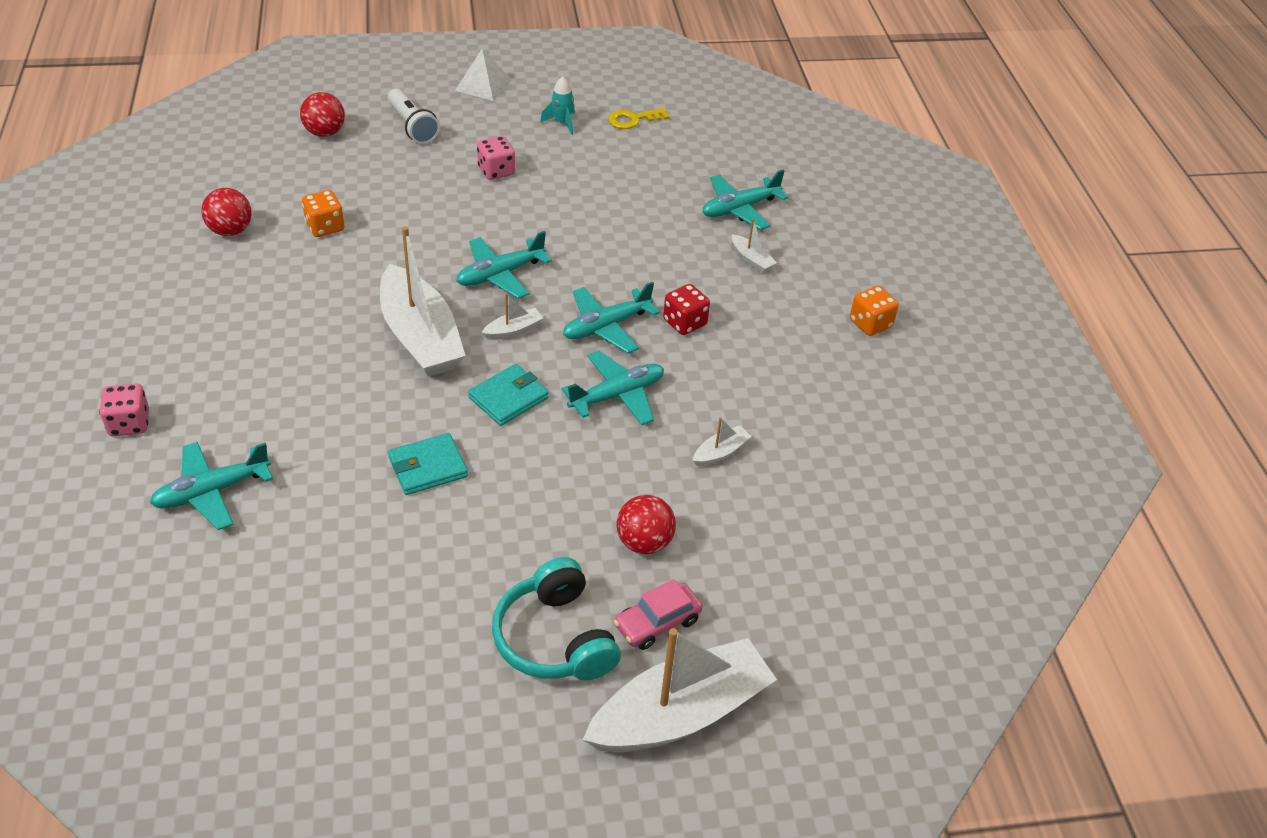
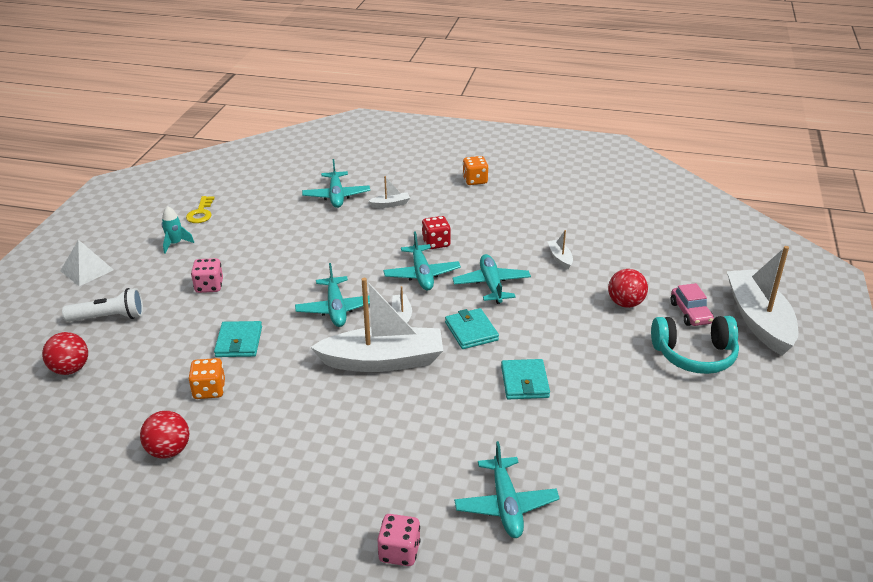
camera: 65 degrees left, 10 degrees down
(409, 222) = (239, 342): none -> turquoise wallet

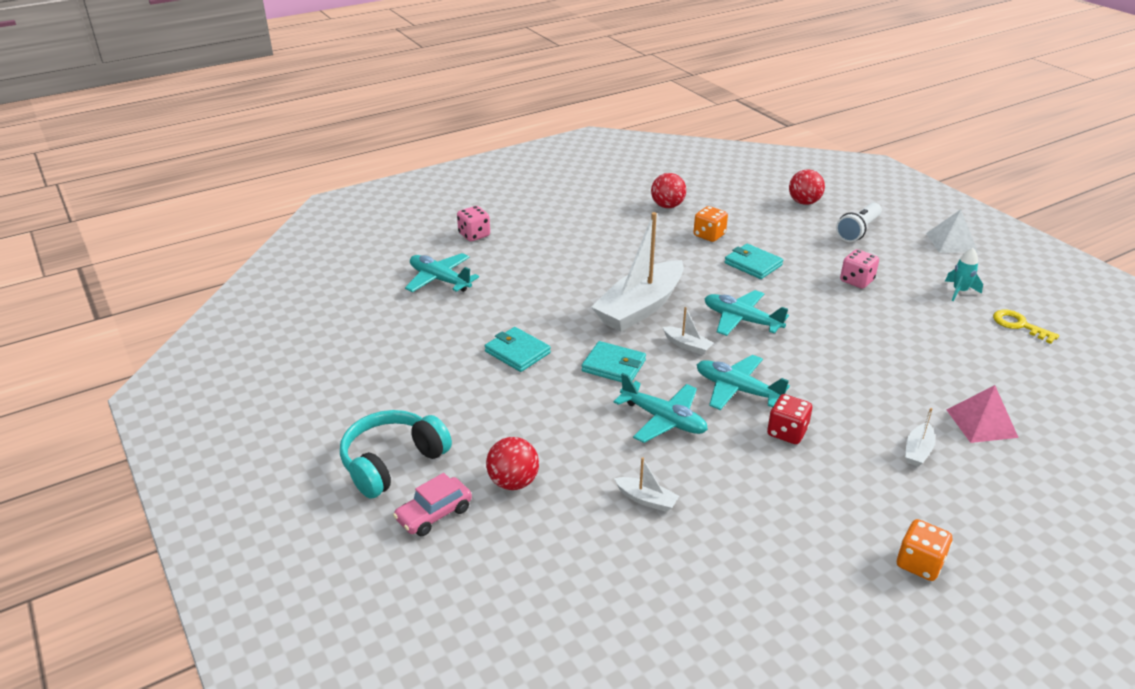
camera: 135 degrees right, 0 degrees up
(336, 196) = (981, 423): turquoise plane -> pink pyramid
(690, 313) = (434, 514): pink car -> pink car turned 75 degrees counterclockwise
(758, 320) = (349, 554): white boat -> none

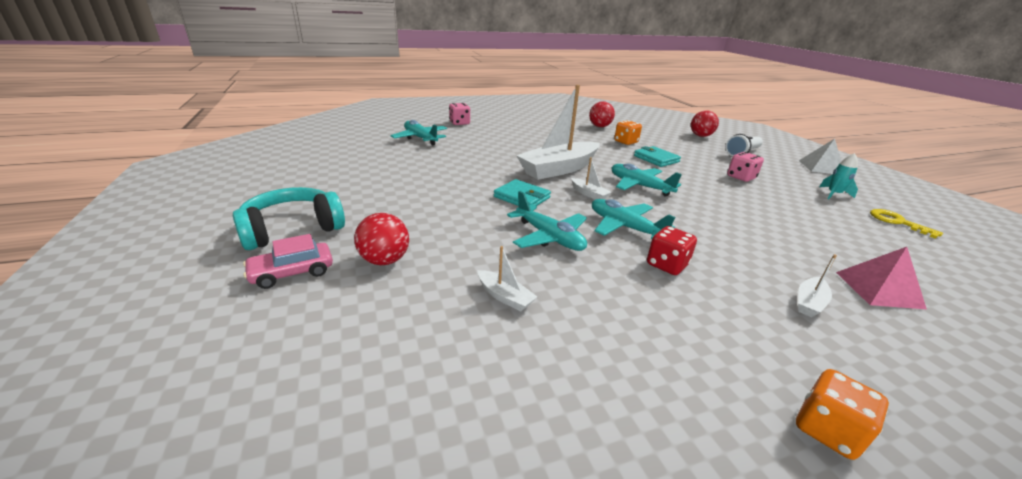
camera: 10 degrees right, 5 degrees down
(517, 352) = (449, 179): turquoise wallet -> none

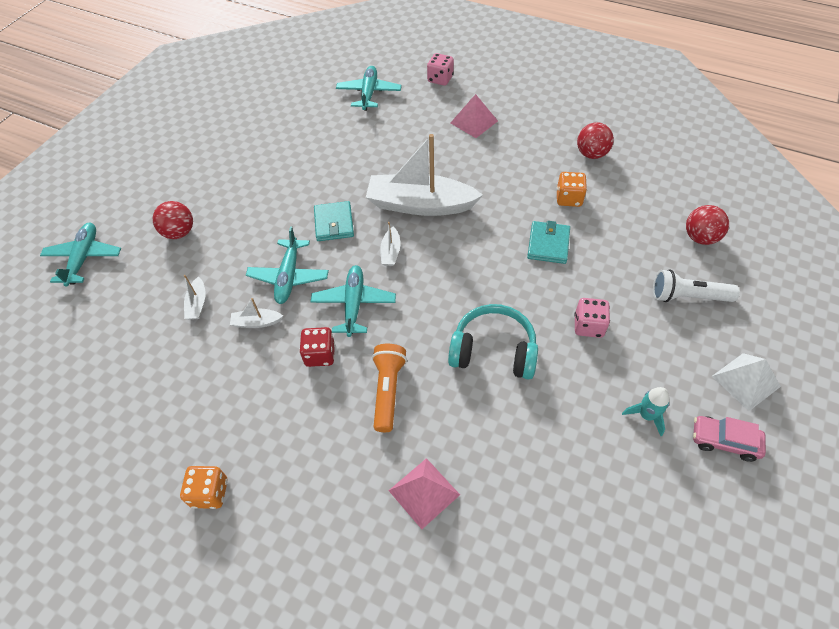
camera: 50 degrees right, 25 degrees up
(292, 273) = (133, 213): pink car -> pink car (724, 441)
(293, 229) = (168, 173): turquoise headphones -> turquoise headphones (493, 351)
(516, 132) = (474, 122): none -> pink pyramid
(639, 186) = (453, 270): turquoise plane -> turquoise plane (84, 258)
(742, 255) = (388, 390): none -> orange flashlight
(809, 302) = (351, 452): white boat -> white boat (256, 322)
(897, 222) = (625, 486): yellow key -> none

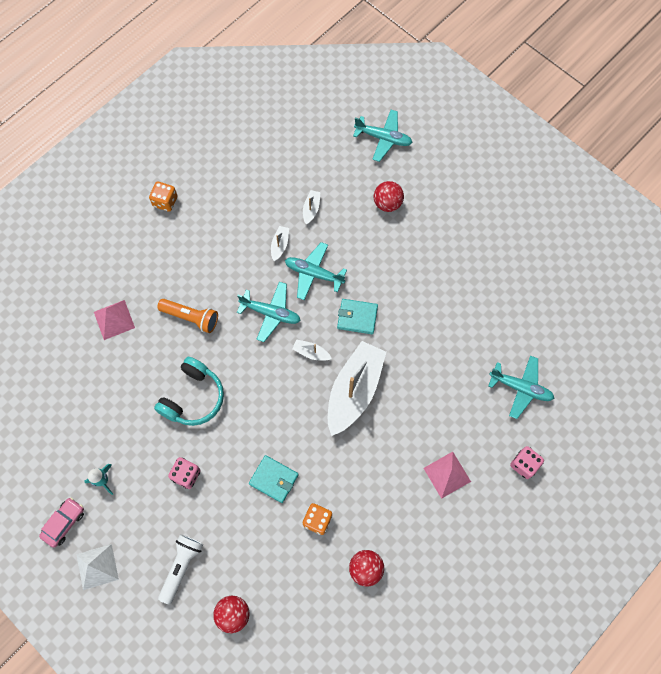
camera: 105 degrees right, 15 degrees up
(197, 304) = (311, 209): white boat -> white boat turned 90 degrees clockwise
(320, 355) = (236, 281): red dice -> none

